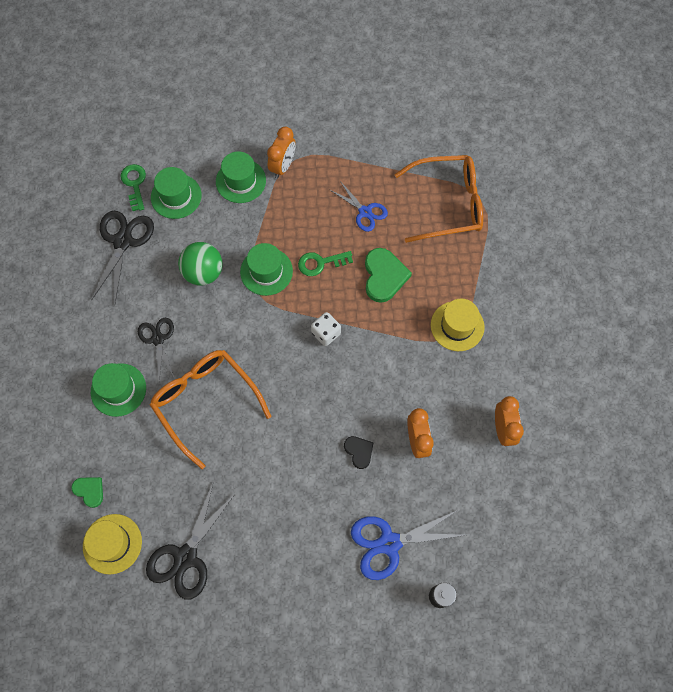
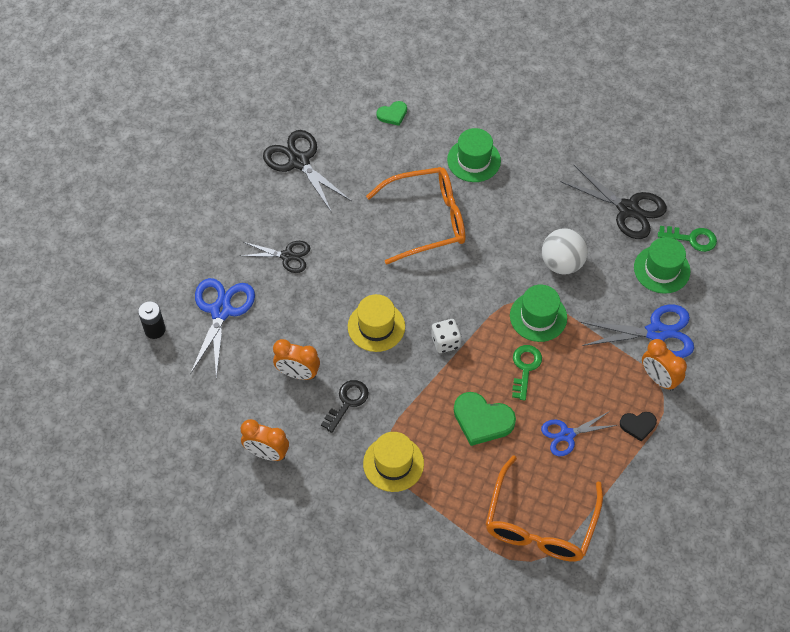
camera: 115 degrees right, 10 degrees down
(112, 543) = (339, 117): yellow hat -> yellow hat (376, 326)
(158, 339) = (508, 204): black scissors -> black scissors (287, 256)
(203, 272) = (562, 263): green ball -> white ball
(241, 181) = (656, 333): green hat -> blue scissors
(359, 451) = (315, 321): black heart -> black heart (638, 425)
(422, 386) = (347, 402): none -> black key

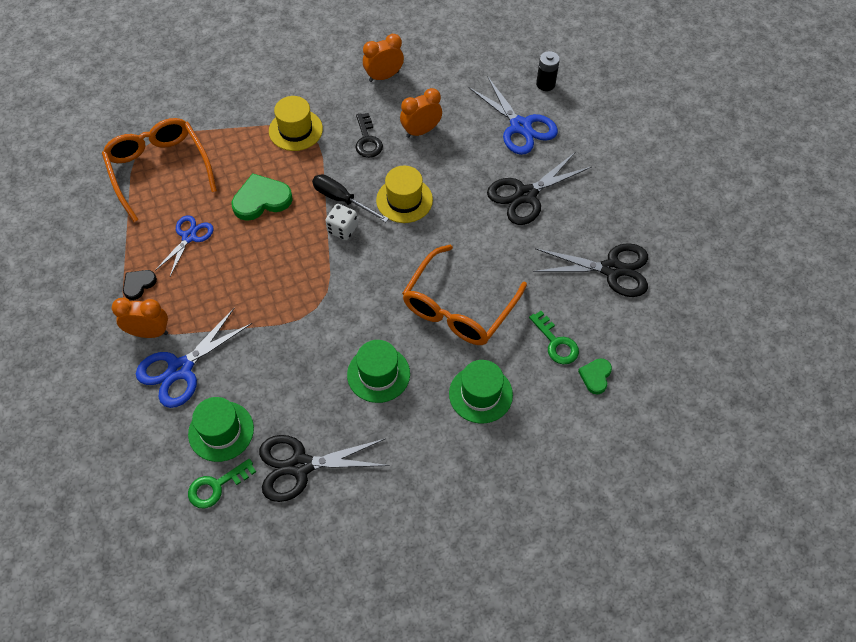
camera: 135 degrees right, 0 degrees up
(287, 256) = (526, 195): black scissors -> black scissors, size x1.57
(421, 367) = (342, 199): none -> black screwdriver
(525, 368) = (264, 258): green key -> green key (556, 343)
(538, 317) = (290, 304): green hat -> green hat (378, 374)
(562, 263) = (312, 364): white ball -> none

